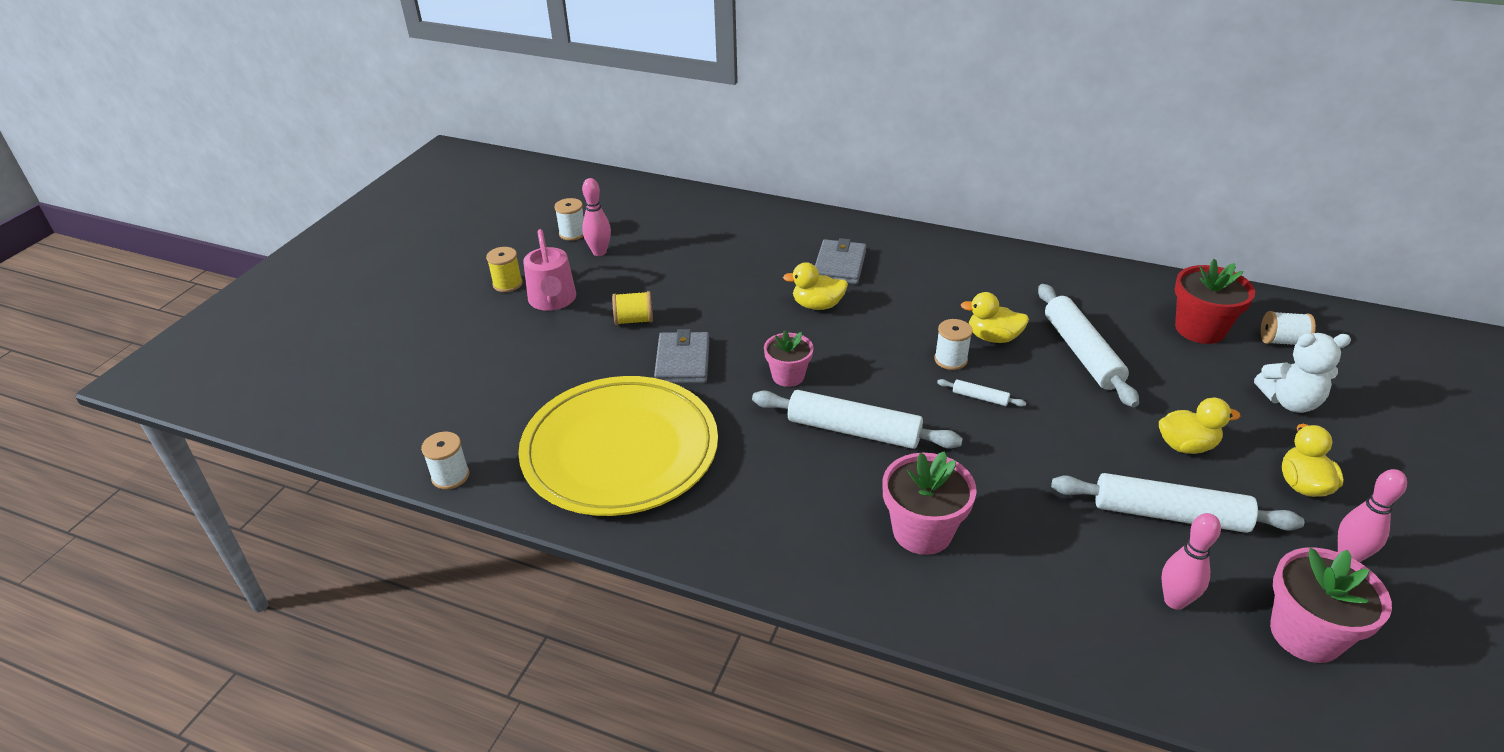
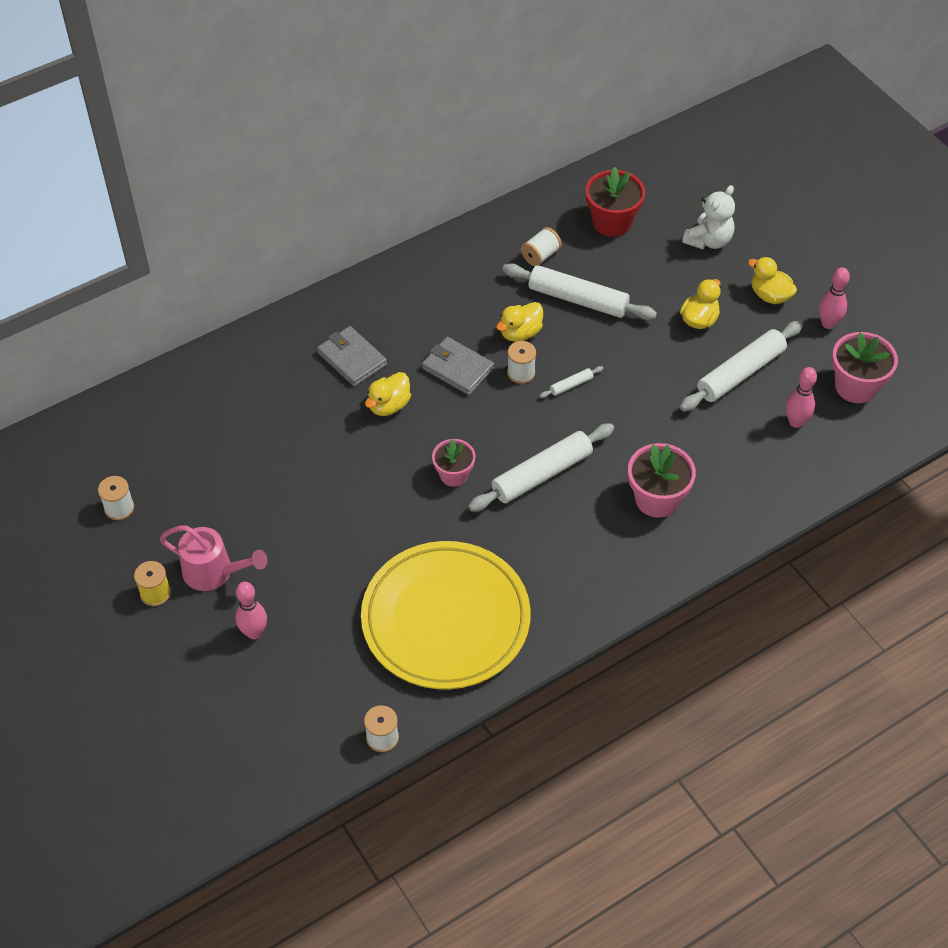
camera: 55 degrees left, 15 degrees up
(599, 252) = (171, 504): pink bowling pin -> pink bowling pin (254, 632)
(634, 320) = (296, 531): yellow spool -> none
(682, 361) = (378, 528): grey wallet -> grey wallet (458, 368)
(1282, 341) = (659, 194): white spool -> white spool (540, 256)

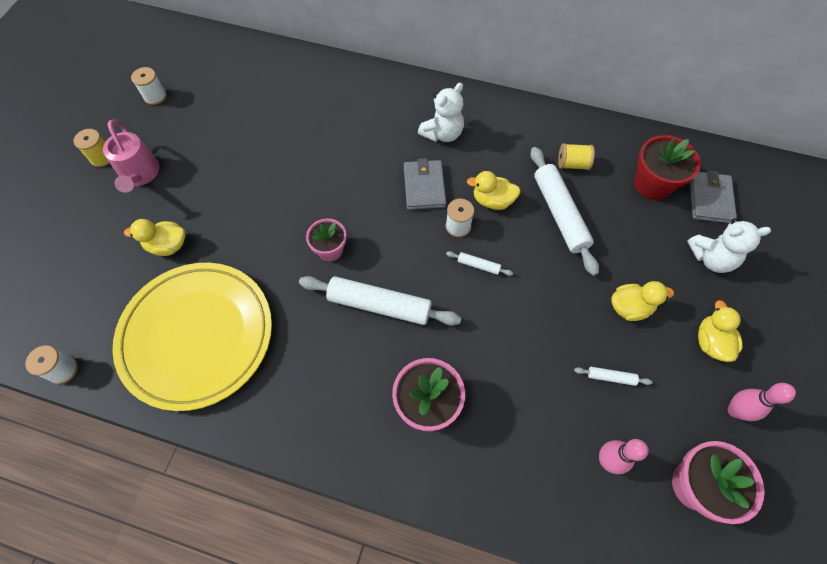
camera: 50 degrees right, 10 degrees up
(254, 632) = (106, 229): pink bowling pin -> none
(352, 359) = (375, 125): grey wallet -> grey wallet (710, 199)
(389, 405) = (355, 171): yellow duck -> yellow duck (168, 245)
(415, 318) = (442, 134): none -> white teddy bear
(540, 256) = (572, 164): white spool -> yellow spool
(740, 373) = (611, 377): white rolling pin -> white rolling pin, size x0.43

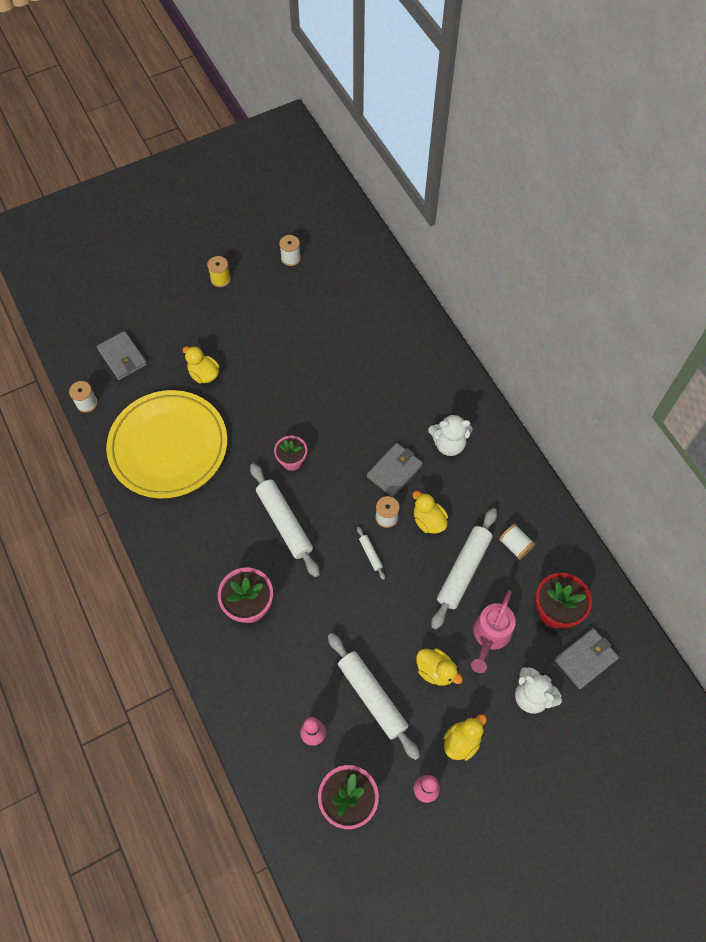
camera: 45 degrees right, 0 degrees up
(62, 296) = (122, 357): none -> grey wallet
(140, 175) = (231, 311): pink watering can -> pink watering can (490, 636)
(572, 164) = (515, 545): yellow spool -> white spool
(611, 377) = (372, 697): white rolling pin -> white rolling pin, size x2.30

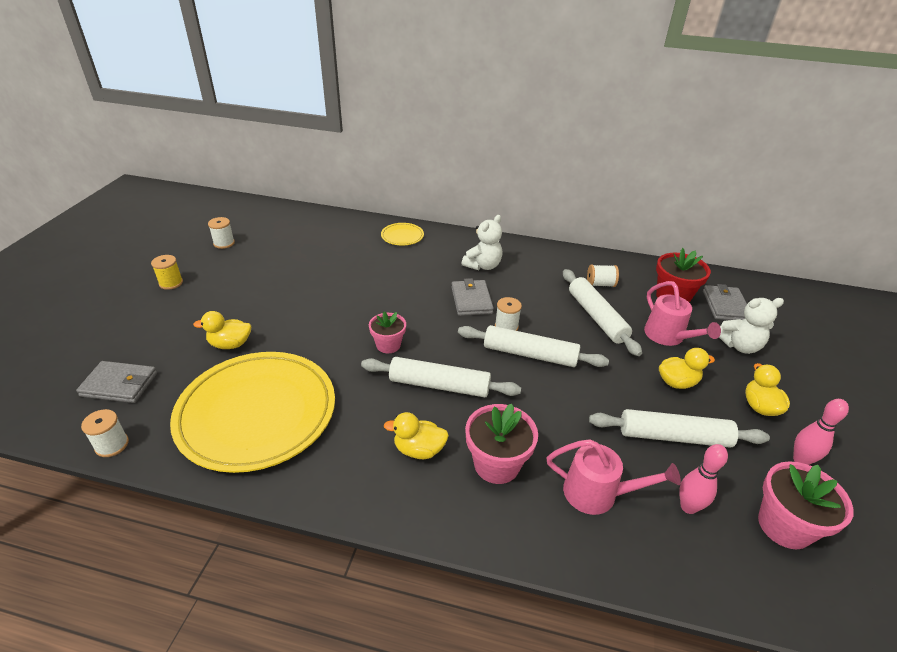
camera: 50 degrees left, 25 degrees down
(278, 678) = (598, 494): none -> pink watering can
(370, 554) = (529, 354): white rolling pin -> white rolling pin, size x2.30
(427, 356) = (402, 236): none -> yellow plate
(428, 521) = (534, 309): yellow duck -> yellow duck (419, 450)

